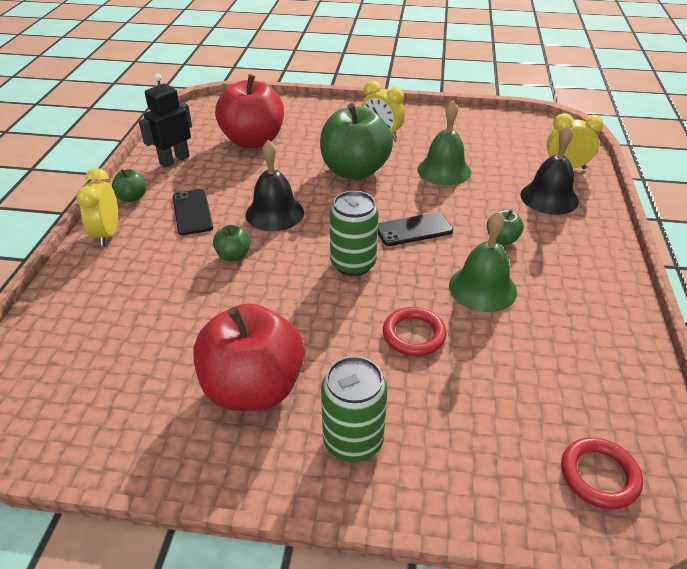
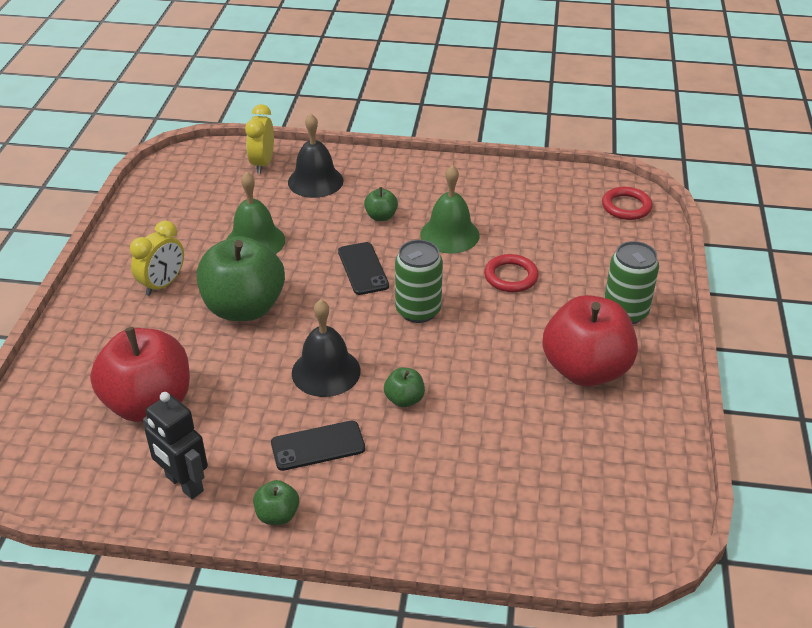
camera: 90 degrees left, 0 degrees up
(107, 234) = (360, 524): yellow clock -> none

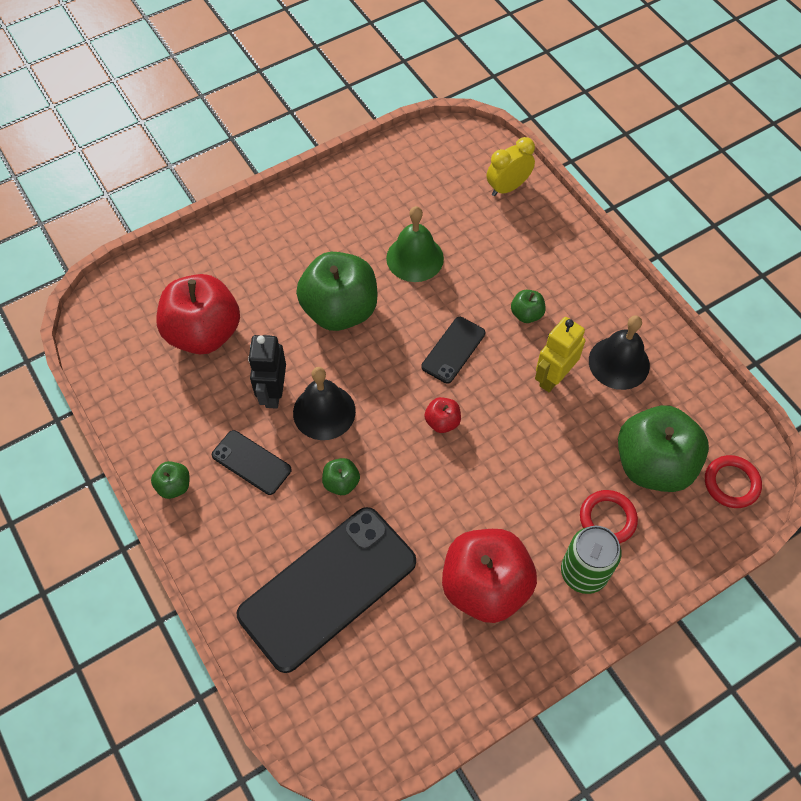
camera: 50 degrees right, 20 degrees up
(163, 284) = (317, 243): yellow clock -> none
(184, 484) = (155, 411): black robot -> black robot (273, 393)
(315, 181) = (523, 238): black bell -> black bell (619, 363)
(418, 310) = (442, 422): green can -> red apple
(449, 234) = (553, 377): green bell -> yellow robot
(493, 465) = (328, 588): none -> black phone
(511, 276) = (545, 457): red ring -> red ring (607, 519)
(574, 231) = (653, 464): none -> green apple

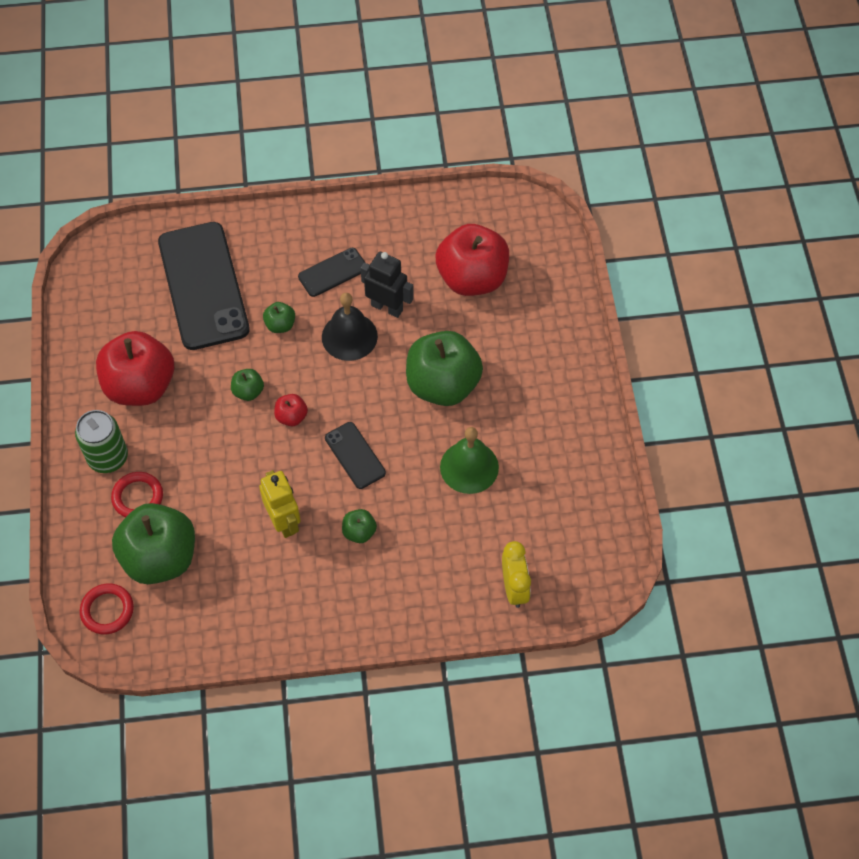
camera: 115 degrees right, 0 degrees up
(174, 486) = (341, 218): green apple -> green apple (248, 391)
(619, 363) = (268, 584): black bell -> none

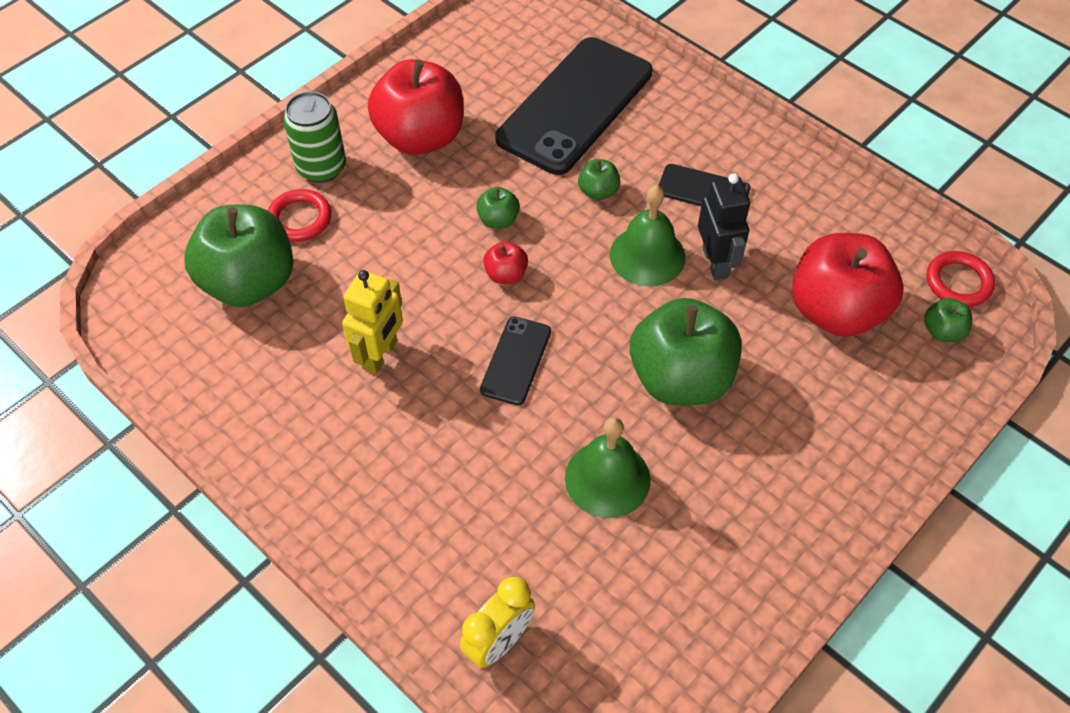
camera: 50 degrees right, 5 degrees down
(107, 610) = (156, 282): red ring -> red ring (958, 282)
(349, 336) = (647, 255): black bell -> green bell
(359, 532) = (429, 431): green apple -> green apple (942, 331)

